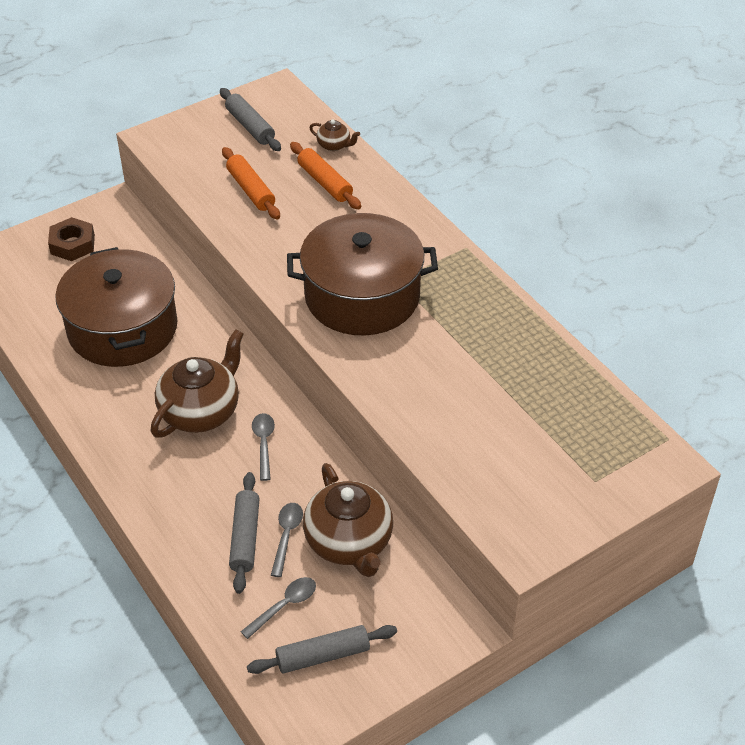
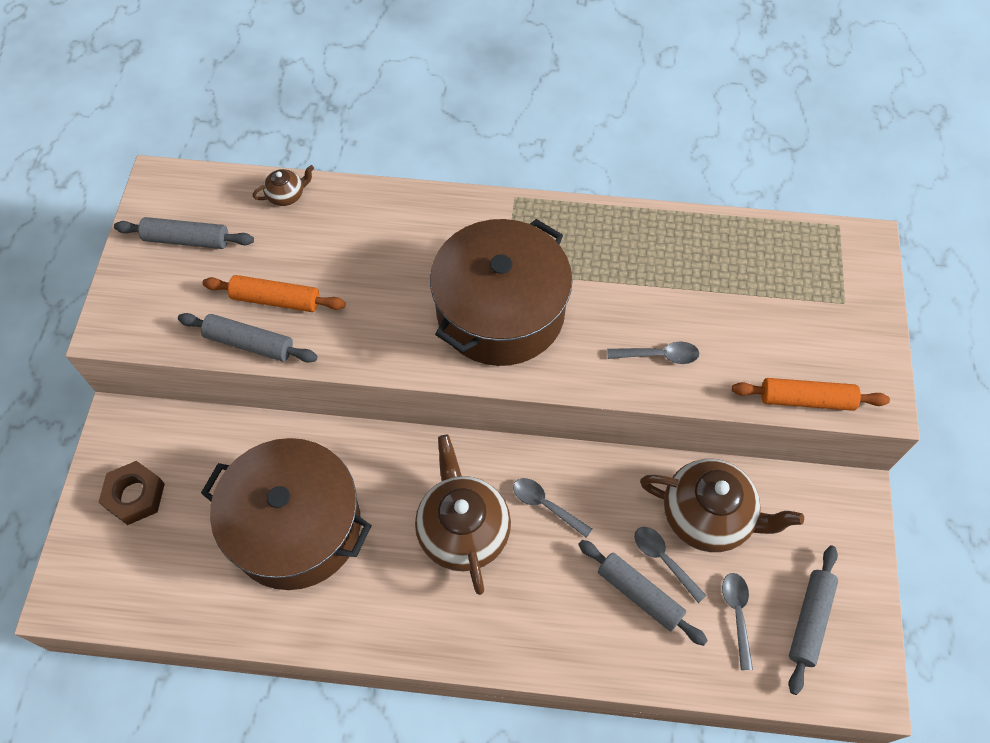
camera: 50 degrees left, 15 degrees up
(206, 199) = (249, 343): none -> grey rolling pin
(325, 182) = (328, 237): orange rolling pin -> orange rolling pin (806, 399)
(420, 398) = (659, 355): none -> grey spoon

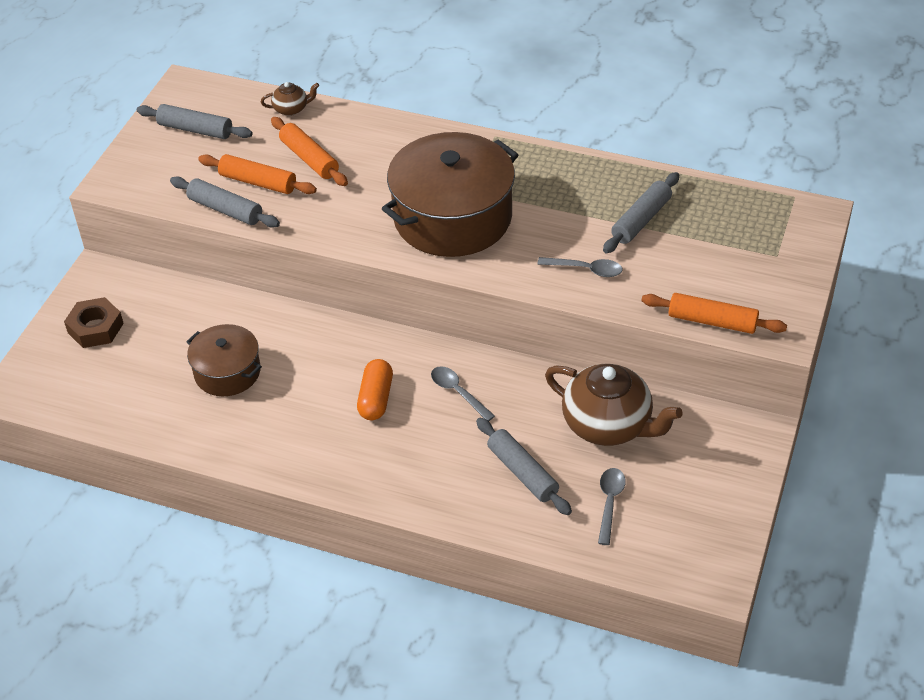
camera: 15 degrees right, 15 degrees down
(295, 526) = (227, 372): brown pot -> brown pot, size x0.55
(324, 259) = (309, 159): none -> orange rolling pin
(463, 530) = (376, 398): brown teapot -> orange capsule
(664, 560) = (554, 451): grey spoon -> none
(809, 620) = (678, 519): grey rolling pin -> grey rolling pin (641, 220)

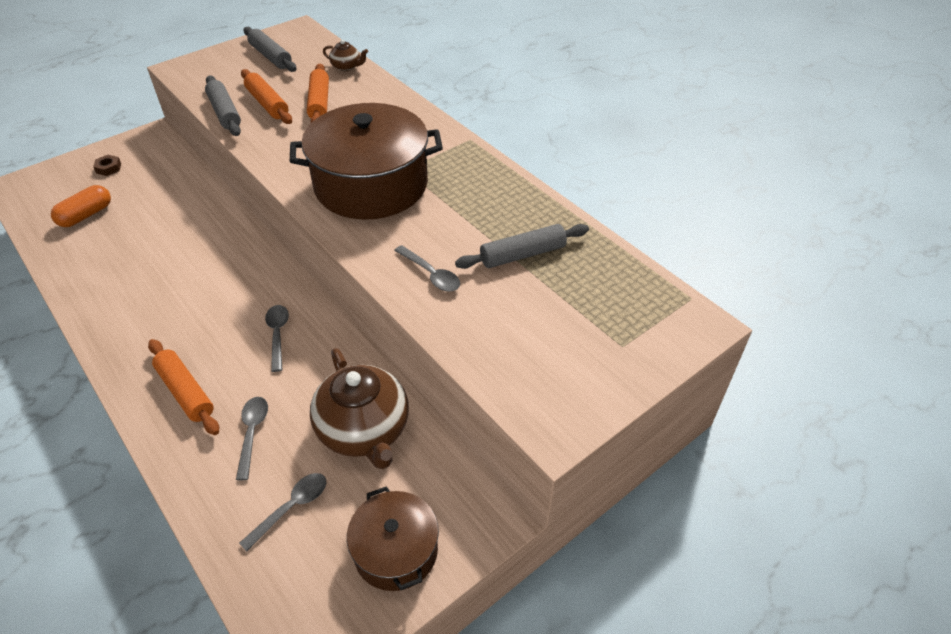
camera: 30 degrees right, 0 degrees up
(95, 328) = (108, 168): brown nut -> brown nut, size x0.57
(227, 372) = (146, 236): brown pot -> brown pot (396, 551)
(376, 398) = (216, 307): orange capsule -> orange capsule (86, 215)
(522, 472) = (252, 433): grey rolling pin -> grey spoon
(712, 321) = (497, 379): orange rolling pin -> orange rolling pin (185, 392)

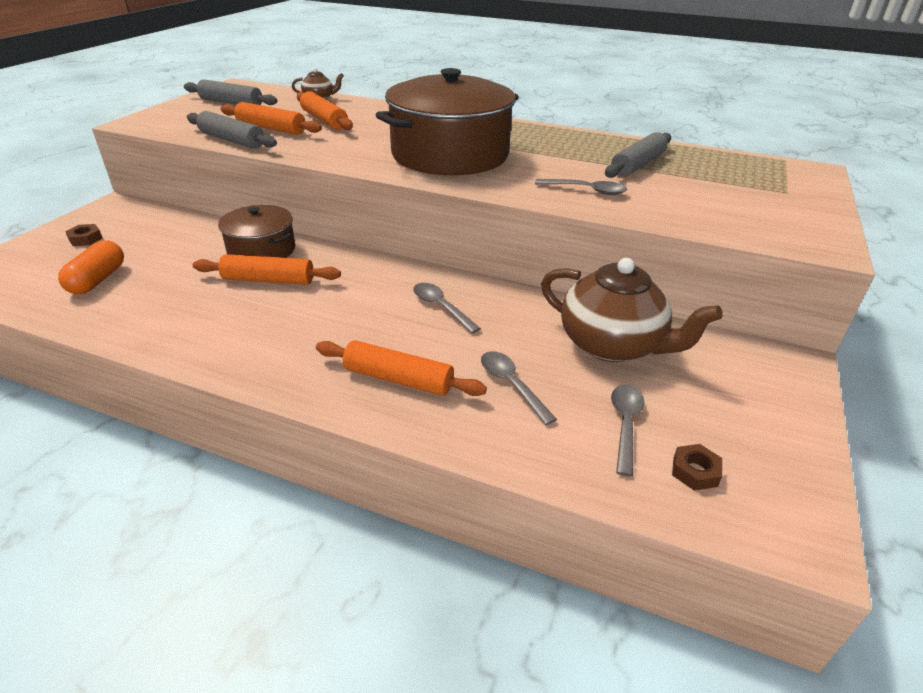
camera: 30 degrees left, 10 degrees down
(187, 257) = (268, 280): none -> orange rolling pin
(294, 571) = (695, 471): none -> brown nut
(396, 551) = (755, 415): brown pot -> brown pot (261, 250)

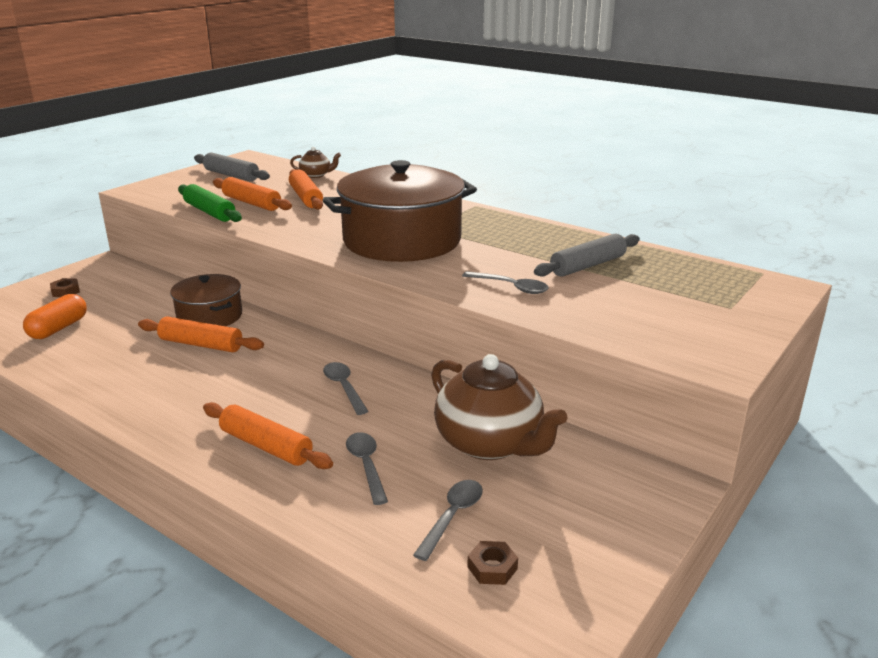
camera: 15 degrees right, 10 degrees down
(232, 140) = (209, 212): grey rolling pin -> green rolling pin

